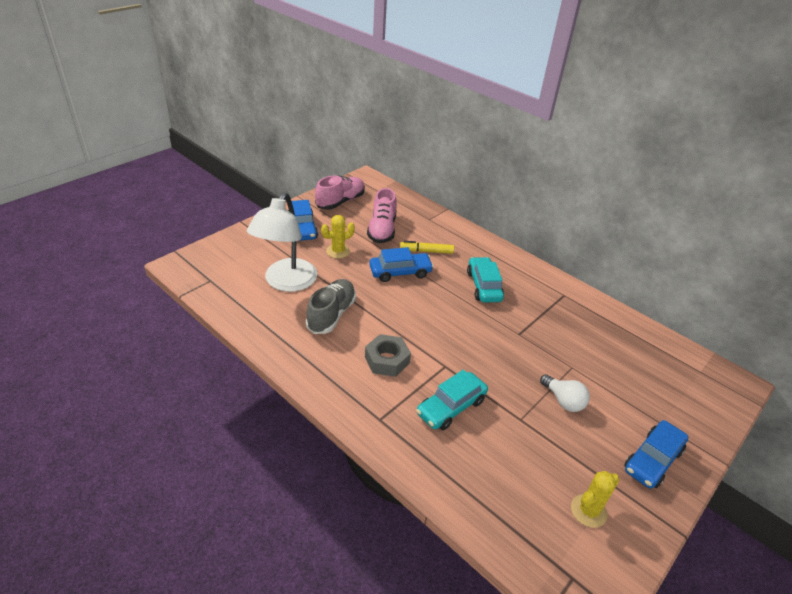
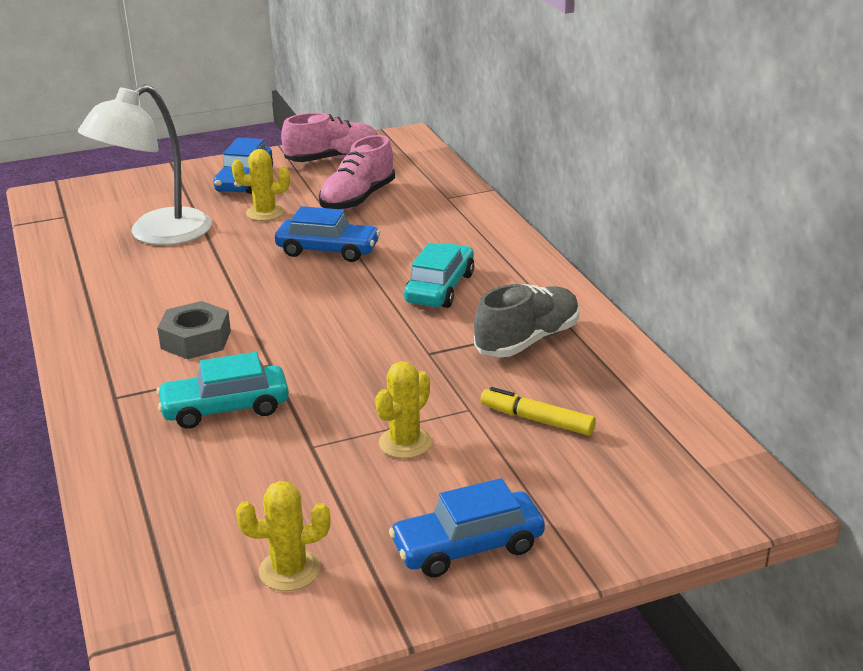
camera: 30 degrees right, 10 degrees down
(331, 315) = (177, 278): grey shoe -> grey shoe (527, 341)
(426, 251) = (397, 233): yellow marker -> yellow marker (537, 420)
(563, 401) = (405, 443): white light bulb -> yellow cactus

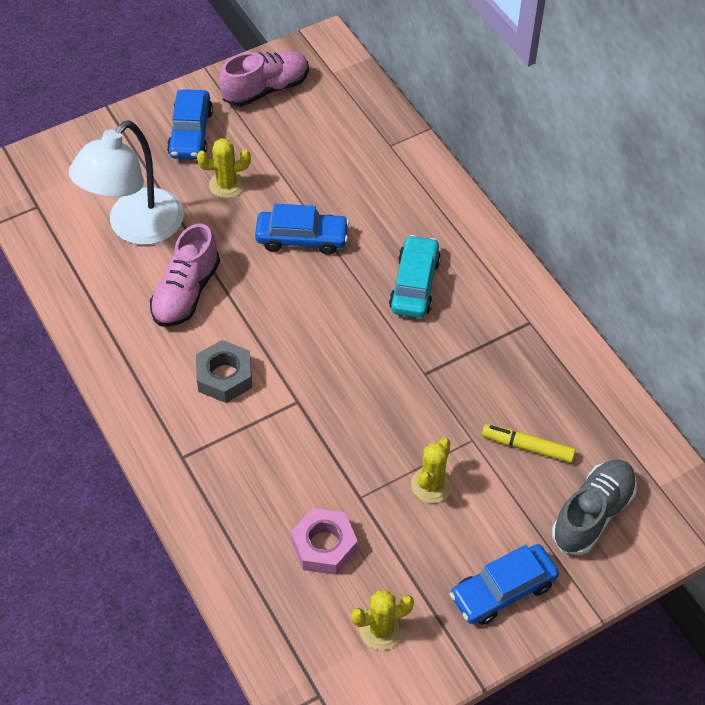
camera: 10 degrees left, 25 degrees up
(225, 408) = (278, 460): turquoise car -> none
(248, 485) = (324, 546): none -> pink nut
(358, 199) = (308, 155): pink shoe -> pink shoe (186, 292)
(527, 341) = (502, 349): grey shoe -> grey shoe (592, 514)

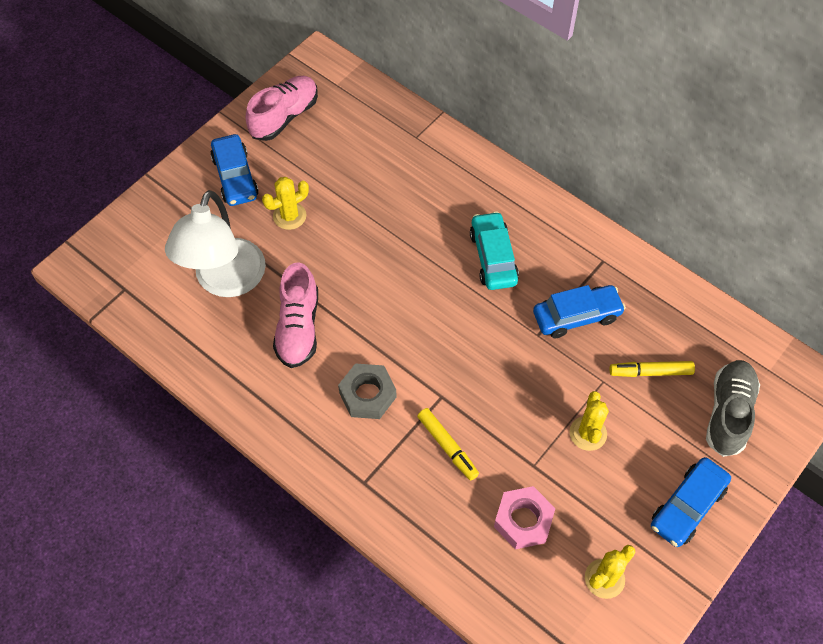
camera: 20 degrees left, 5 degrees up
(281, 450) = (447, 446): none -> yellow marker
(302, 238) = (378, 245): blue car -> blue car (576, 316)

